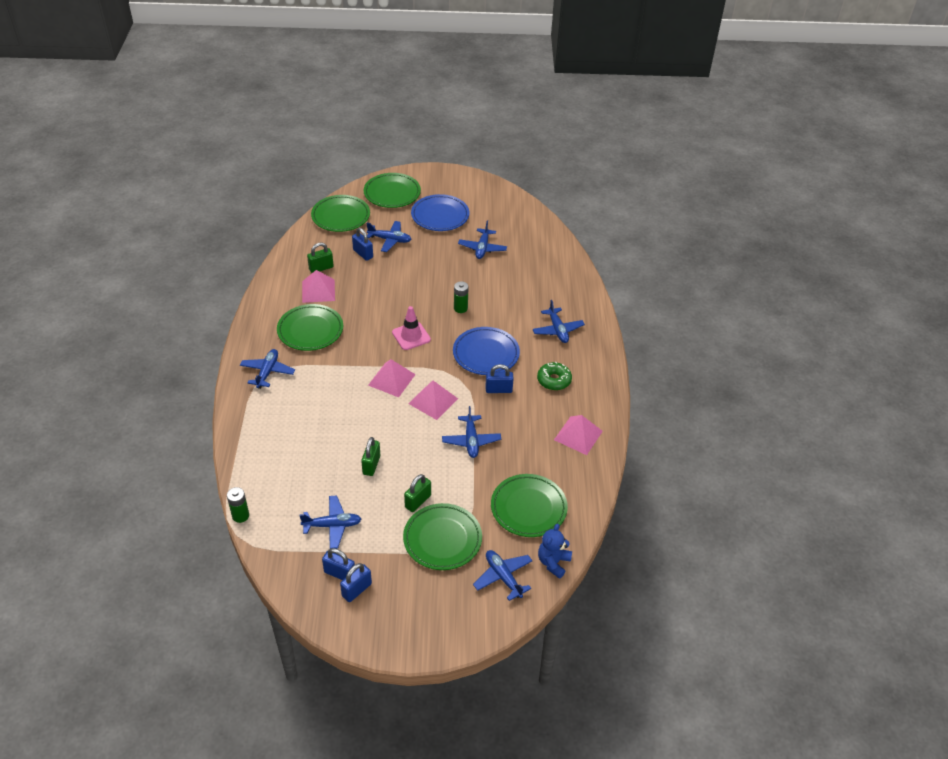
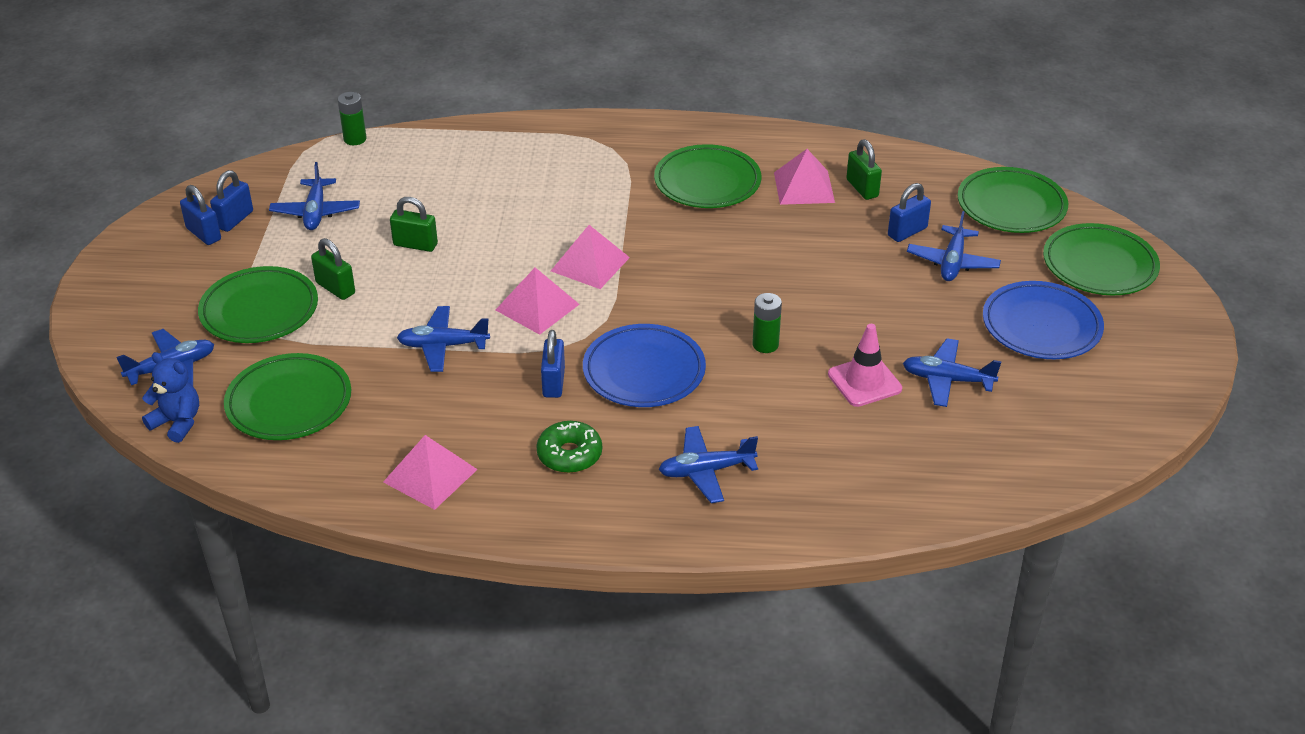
camera: 95 degrees right, 5 degrees down
(267, 372) = (617, 147): blue plane -> none
(411, 336) = (692, 285): pink traffic cone -> pink traffic cone (864, 381)

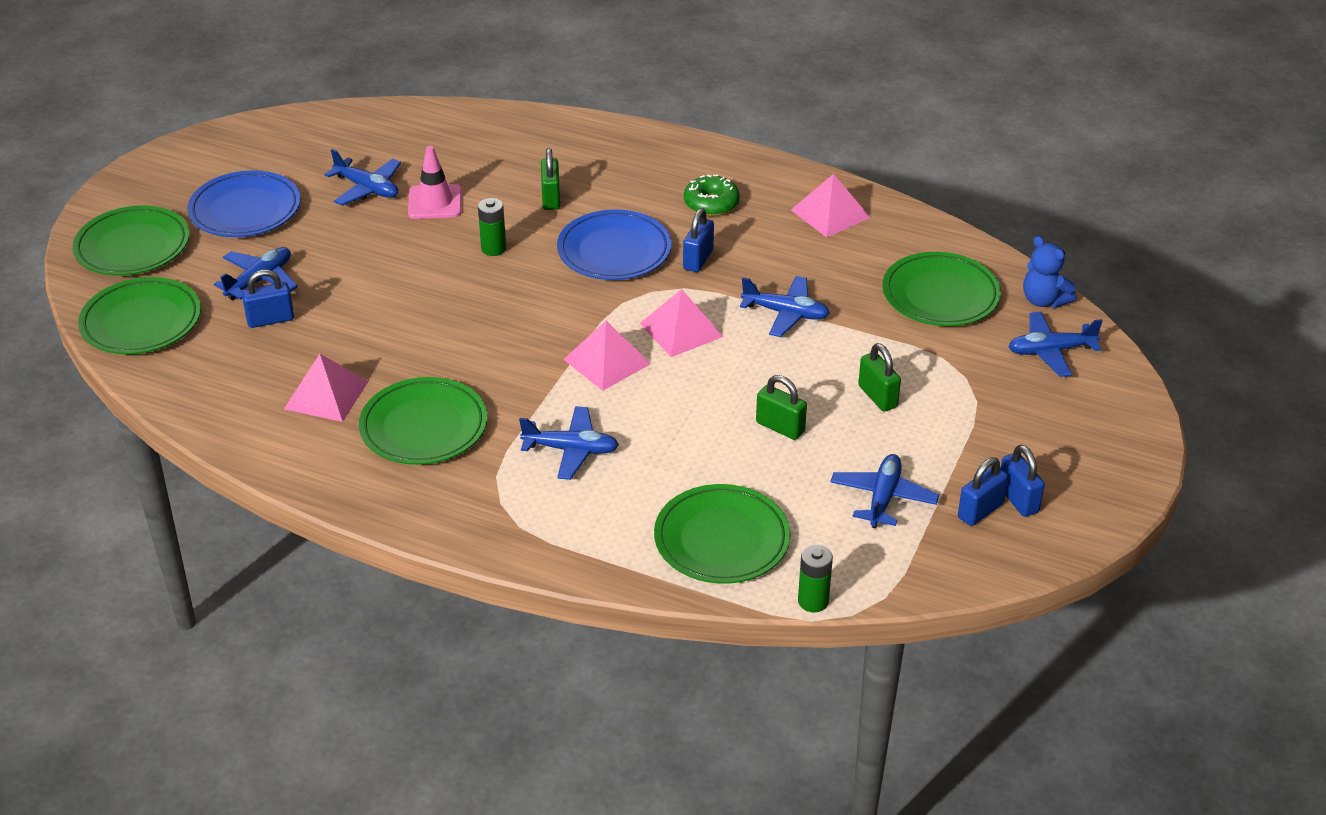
camera: 160 degrees left, 0 degrees up
(259, 310) = (960, 390): green plate -> green plate (721, 540)
(706, 471) = (610, 170): blue plane -> blue plane (571, 450)
(862, 188) = (267, 378): green padlock -> green padlock (551, 198)

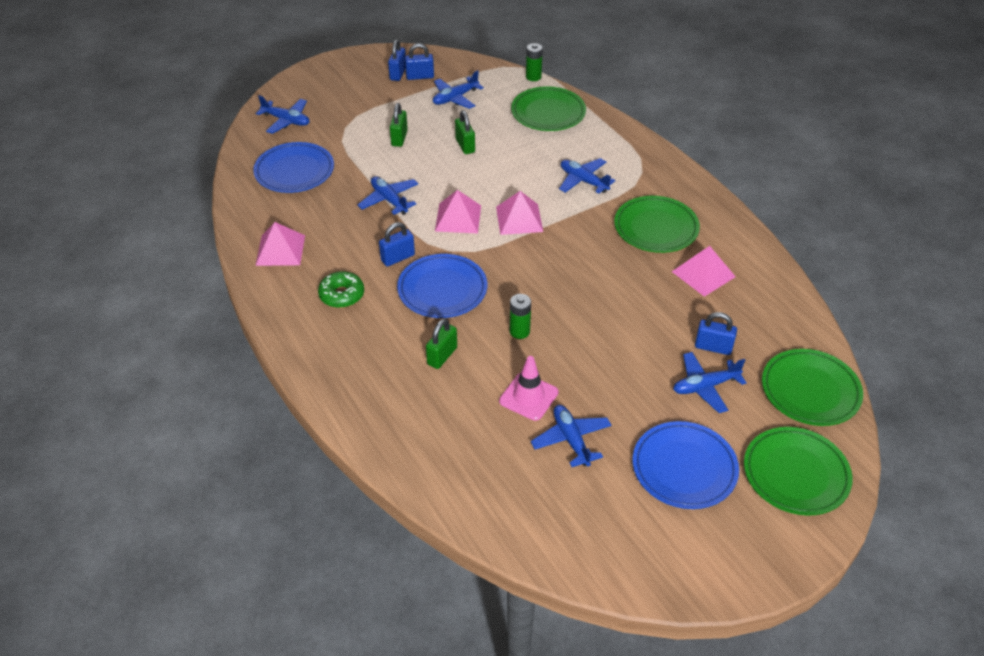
camera: 145 degrees left, 5 degrees up
(940, 295) = (294, 171): green plate -> blue plate
(1044, 300) = (248, 144): blue teddy bear -> none

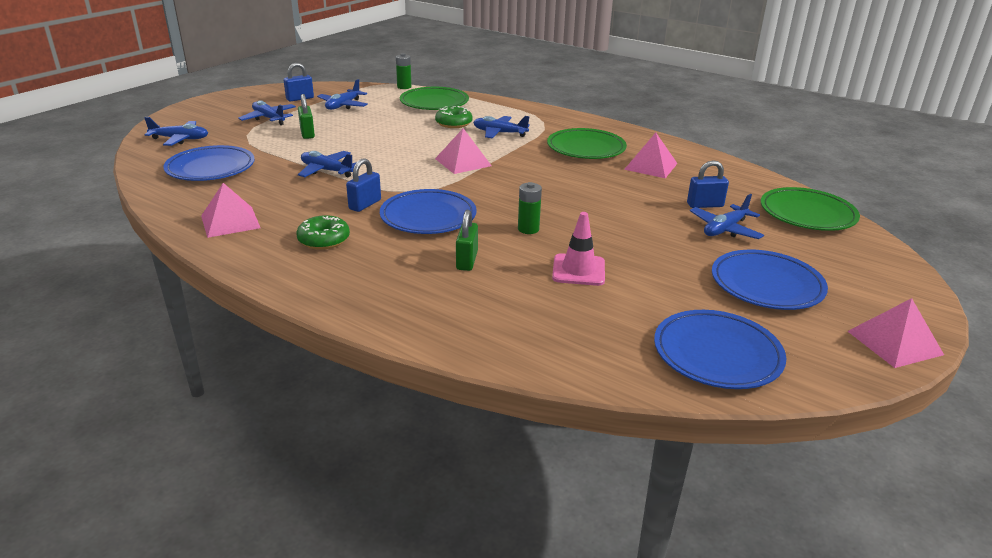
camera: 25 degrees left, 15 degrees down
(398, 73) = (277, 99): blue padlock -> none
(458, 218) = (405, 170): pink pyramid -> pink pyramid (894, 342)
(465, 145) = (375, 129): green padlock -> none
(547, 154) = (453, 123): none -> green donut
(571, 439) = (648, 290): blue plane -> blue plane (269, 118)
(574, 528) = (717, 354): none -> blue plate
(795, 474) = (857, 266): green plate -> none

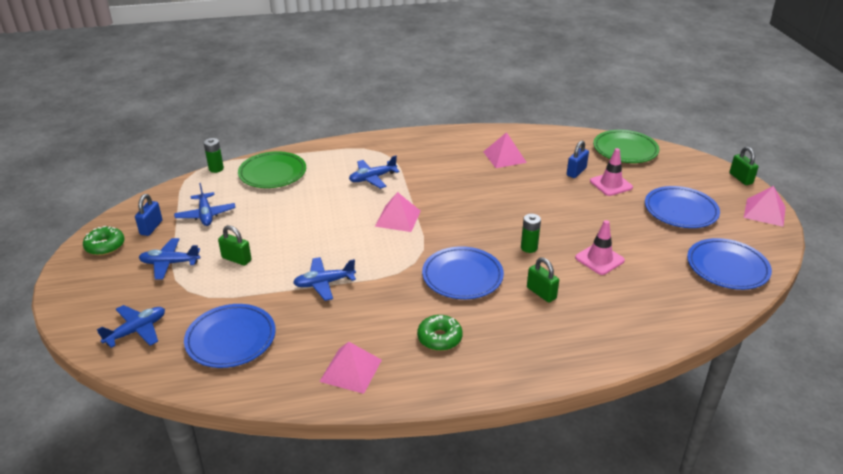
camera: 45 degrees left, 5 degrees up
(365, 204) = (408, 293): blue padlock -> none
(453, 123) = (325, 186): green donut -> green donut (105, 246)
(586, 148) = (447, 162): green plate -> none
(725, 229) = (611, 184): blue plane -> pink traffic cone
(927, 301) = (740, 178): none -> green padlock

